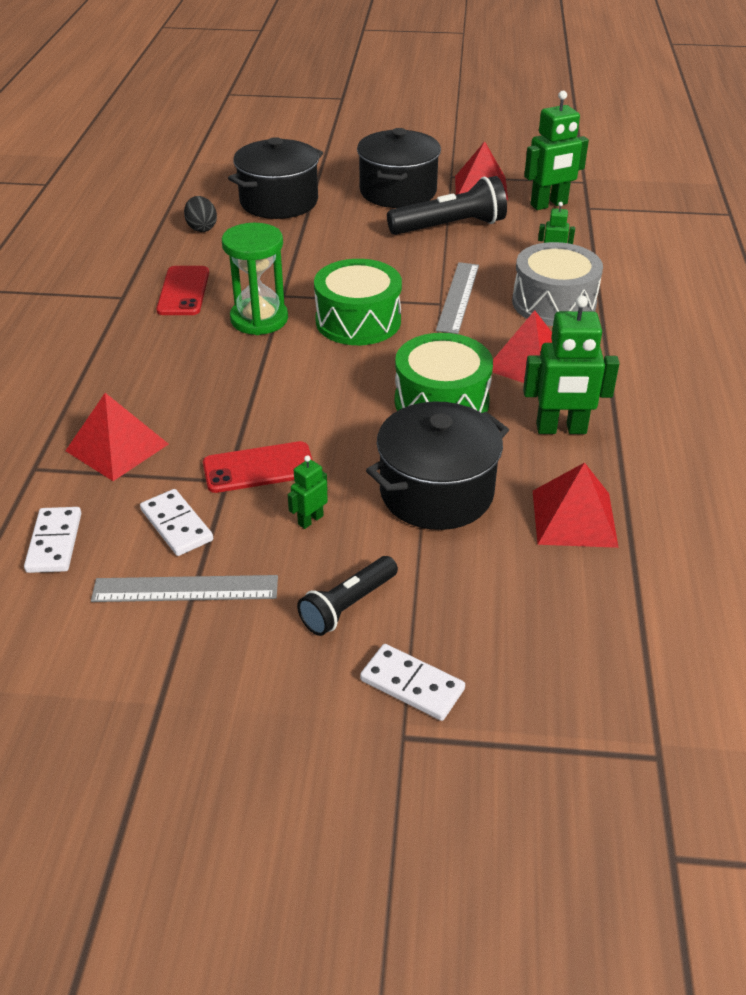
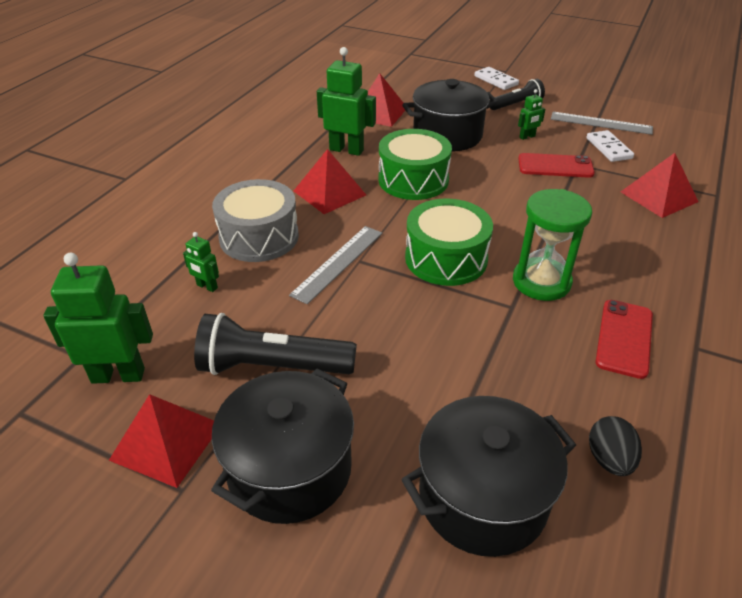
camera: 160 degrees left, 0 degrees up
(54, 542) = (684, 153): white domino -> none

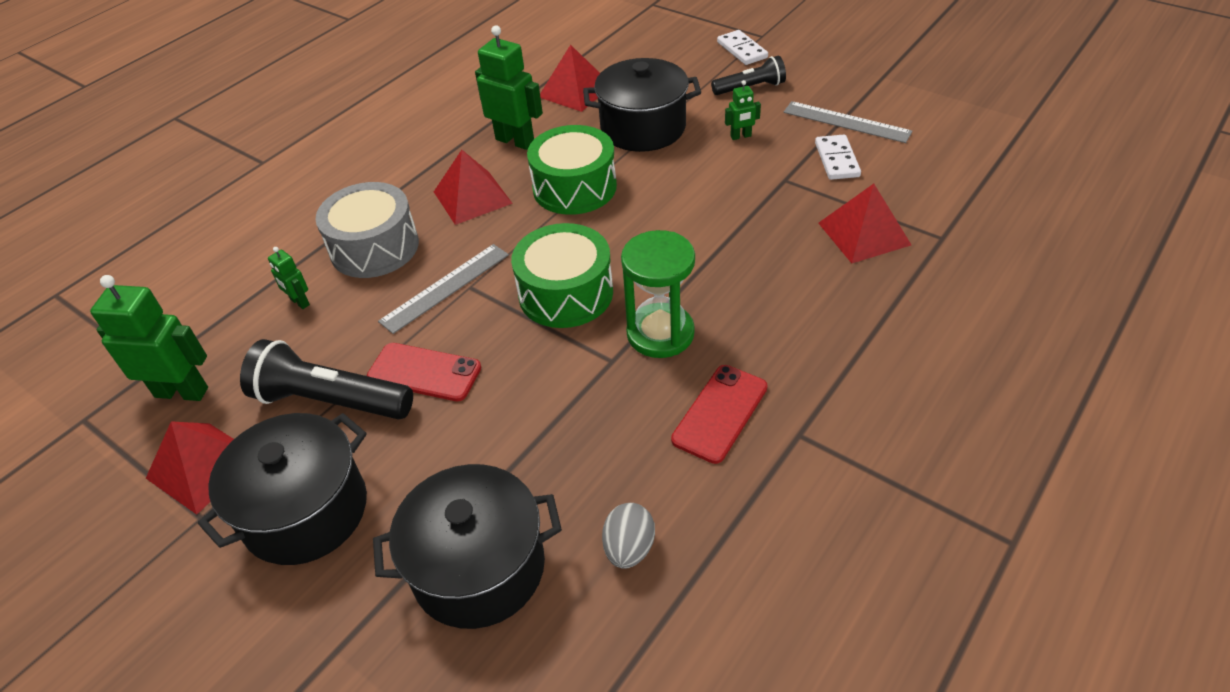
camera: 15 degrees right, 5 degrees up
(555, 166) = (755, 181): red phone -> red phone (424, 372)
(609, 459) = (629, 548): black egg -> grey egg

